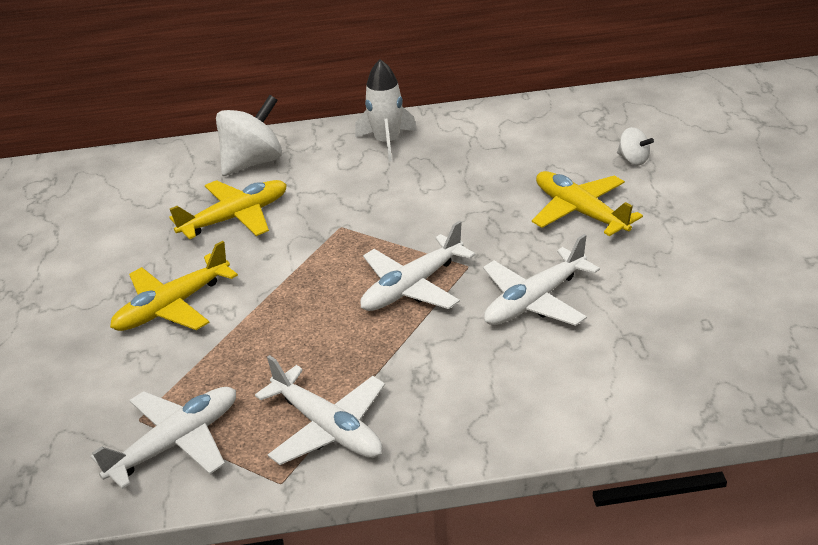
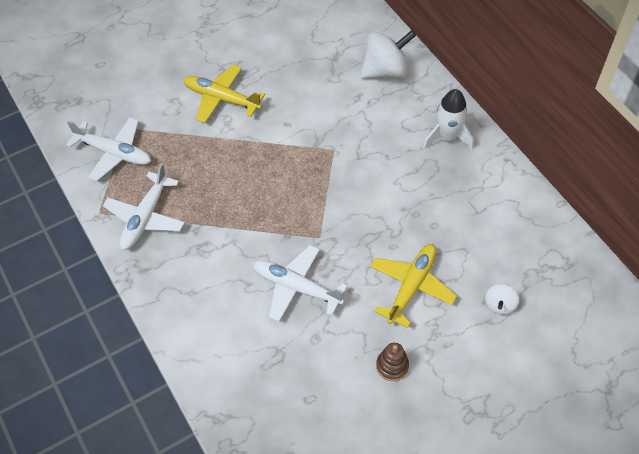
camera: 65 degrees right, 20 degrees up
(235, 218) = (319, 89): yellow plane -> none
(253, 162) = (385, 71): white spinning top -> white spinning top turned 45 degrees counterclockwise
(412, 286) = (286, 213): white plane -> none
(683, 249) = (392, 366): none -> brown stacking toy

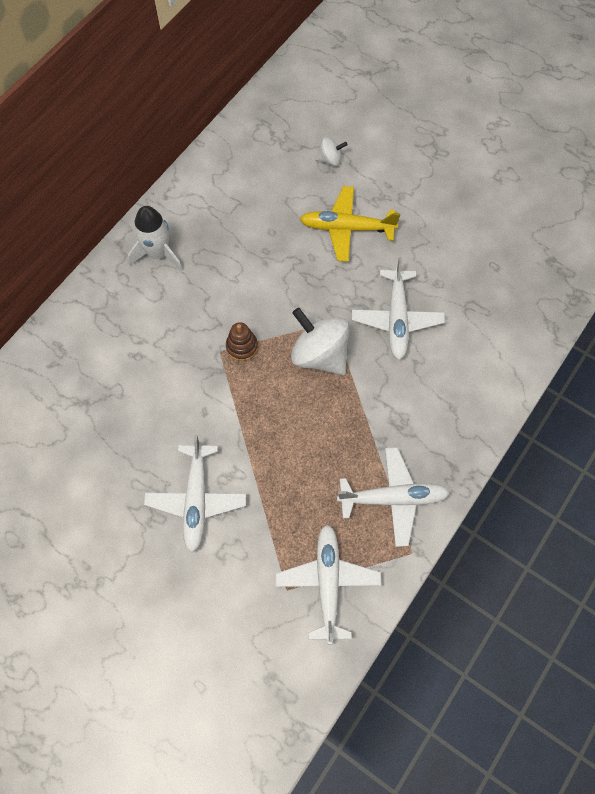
camera: 115 degrees left, 10 degrees up
(222, 99) = (196, 499): yellow plane -> white plane
(385, 71) = (86, 342): white spinning top -> white spinning top (319, 355)
(392, 366) = (430, 217): brown stacking toy -> brown stacking toy (242, 347)

